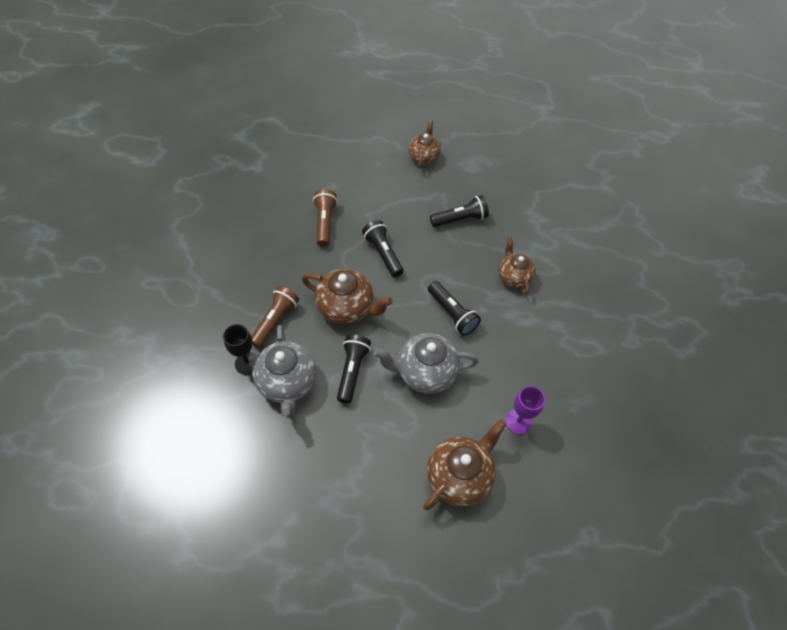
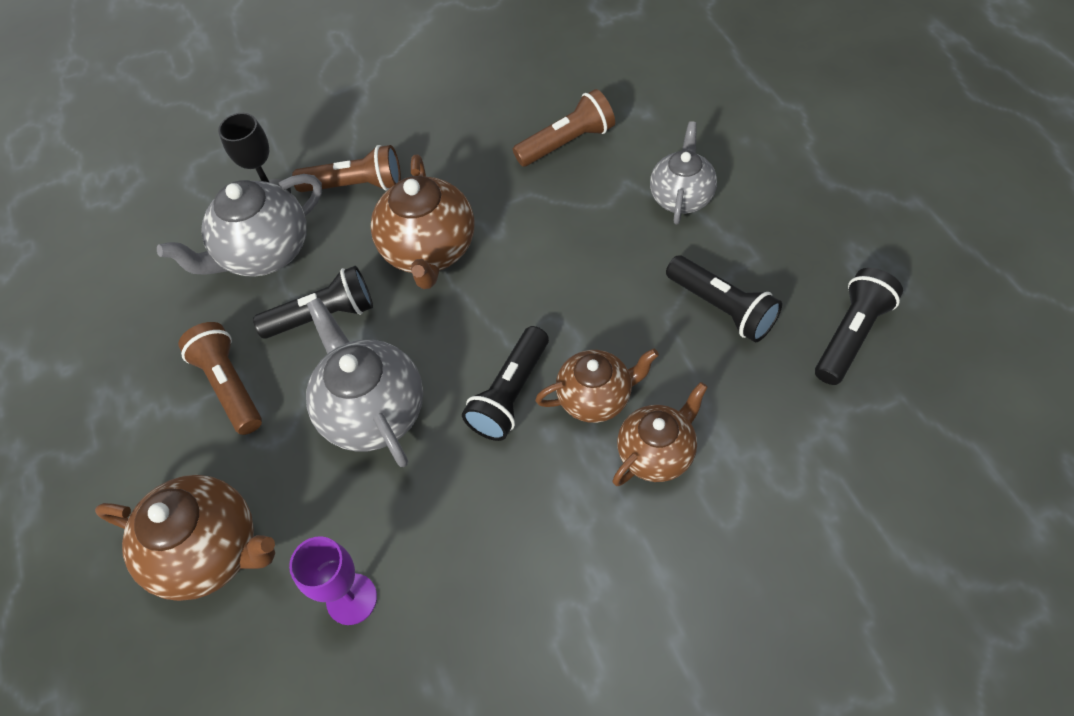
camera: 70 degrees right, 0 degrees up
(365, 432) = (230, 385): none -> brown flashlight
(383, 253) = (563, 241): black flashlight -> black flashlight (851, 335)
(392, 200) = (681, 196): none -> grey teapot
(424, 157) = (816, 189): brown teapot -> brown teapot (596, 397)

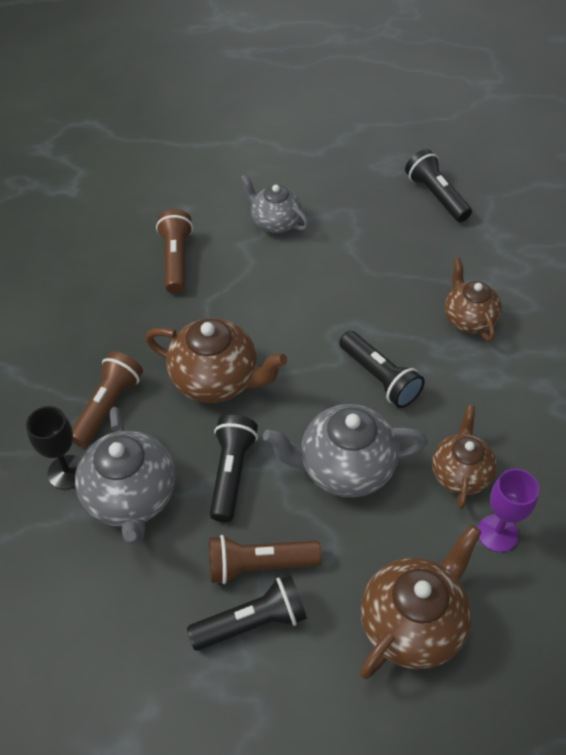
camera: 70 degrees left, 5 degrees down
(596, 397) = (410, 332): brown teapot -> brown teapot (460, 473)
(722, 308) = (379, 242): black flashlight -> black flashlight (252, 622)

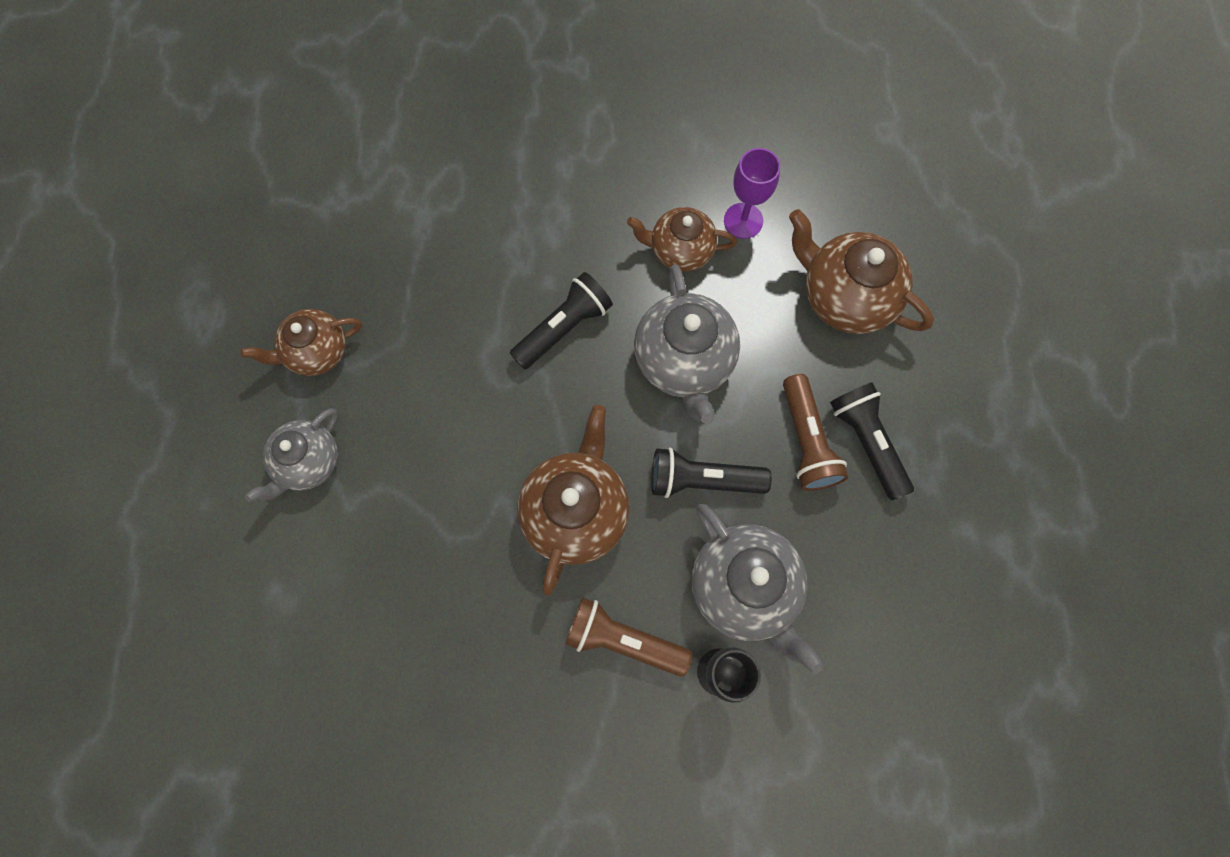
camera: 95 degrees left, 20 degrees up
(131, 497) = (744, 588): grey teapot -> grey teapot turned 75 degrees clockwise
(176, 260) = (376, 590): brown flashlight -> none
(436, 196) = (268, 262): black flashlight -> none
(468, 319) = (475, 234): brown teapot -> brown teapot (317, 352)

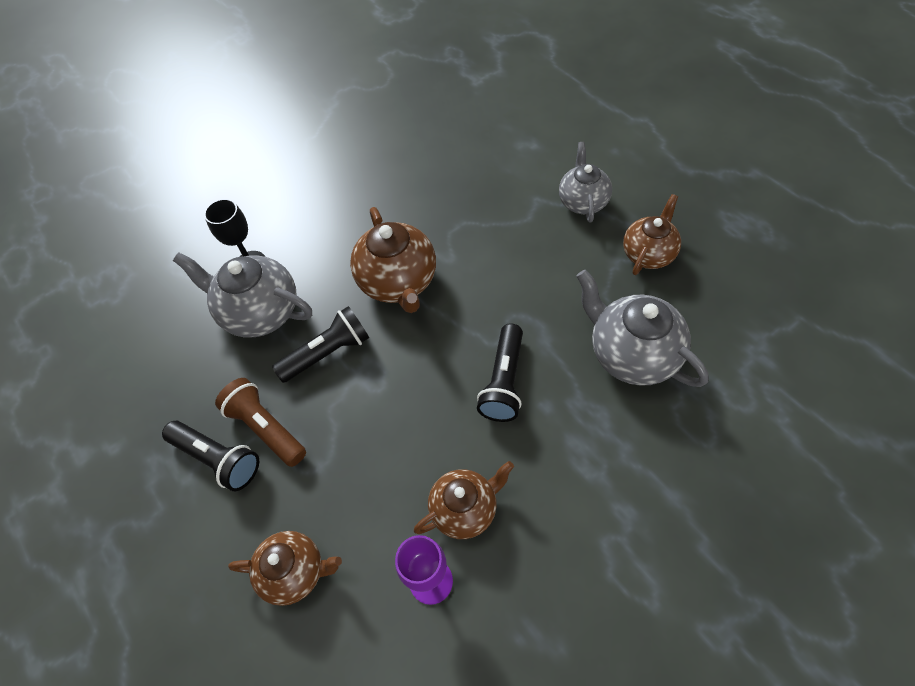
camera: 150 degrees right, 15 degrees down
(623, 640) = (320, 243): brown flashlight -> none
(684, 362) = (396, 421): grey teapot -> grey teapot (632, 354)
(844, 297) = (295, 572): brown teapot -> brown teapot, size x0.66

